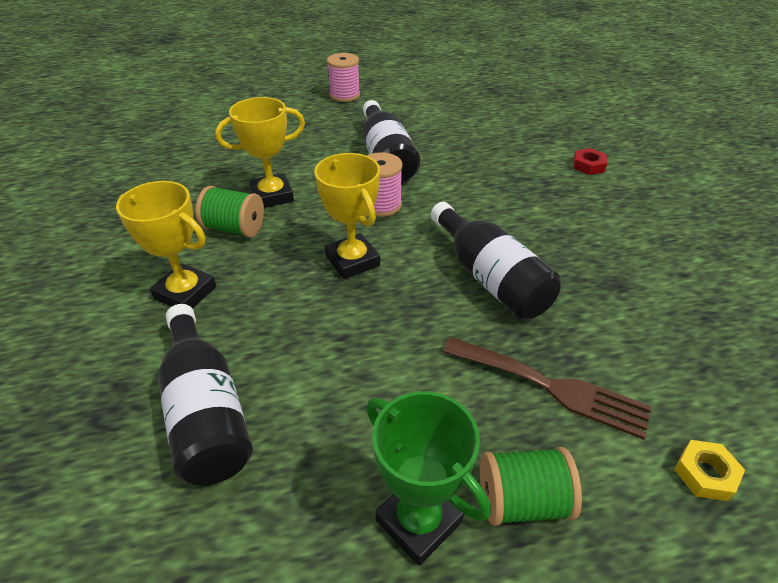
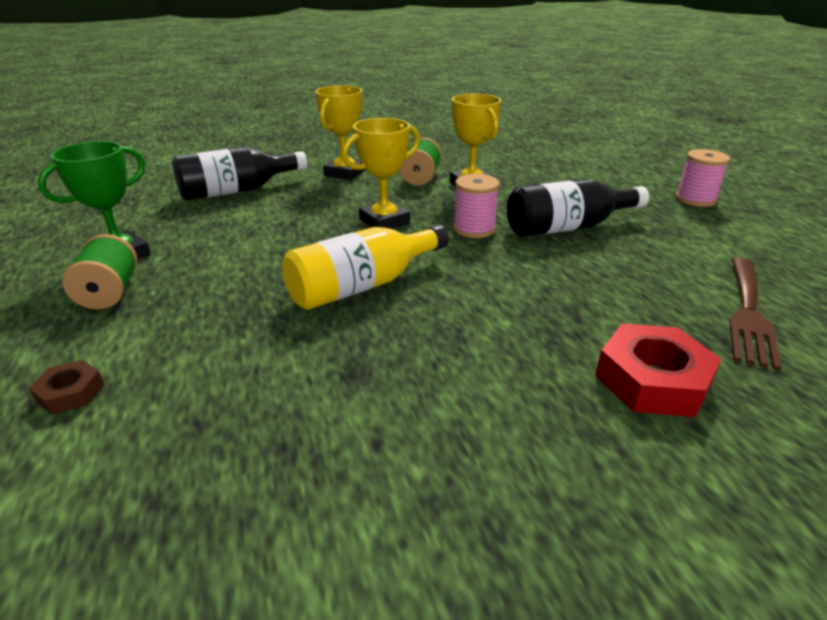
camera: 85 degrees right, 10 degrees down
(490, 278) = (363, 285): black bottle -> yellow bottle
(552, 387) = (209, 313): brown fork -> brown fork (748, 313)
(588, 165) = (652, 380): red nut -> red nut, size x1.88
(705, 474) = (70, 393): yellow nut -> brown nut

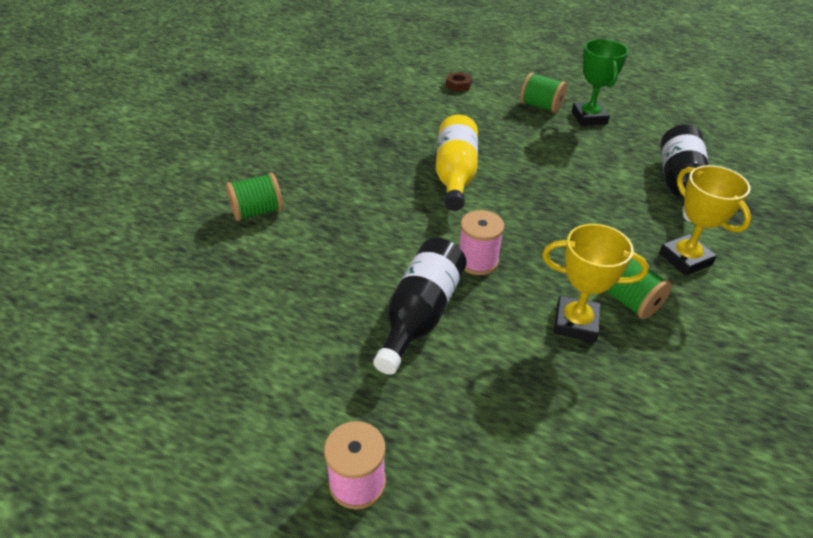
camera: 130 degrees right, 10 degrees up
(384, 221) = (540, 226): yellow trophy -> none
(652, 380) = (257, 212): red nut -> green spool
(748, 313) = (226, 296): brown fork -> none

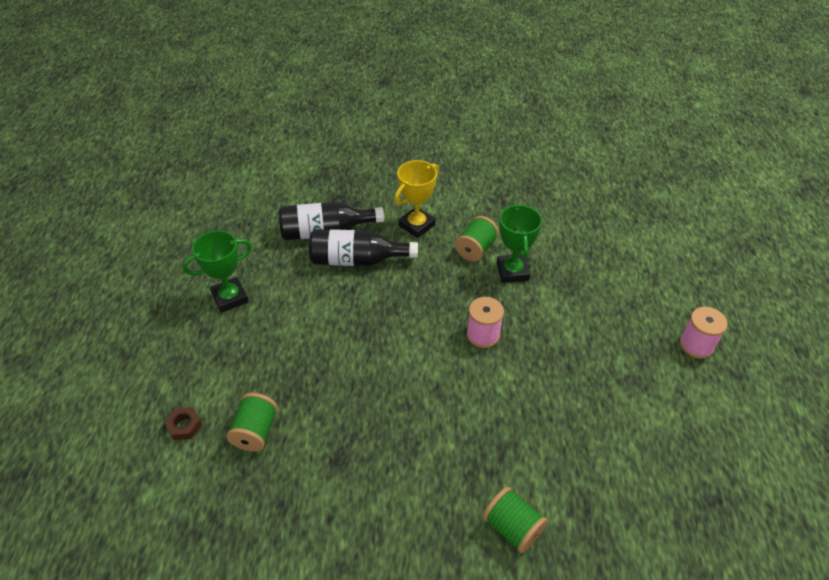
camera: 110 degrees left, 5 degrees up
(420, 314) = (558, 353): black bottle -> black bottle (357, 260)
(455, 175) = (374, 379): yellow bottle -> none
(540, 106) = (217, 338): green spool -> green spool (255, 431)
(575, 323) = (512, 271): yellow trophy -> green trophy

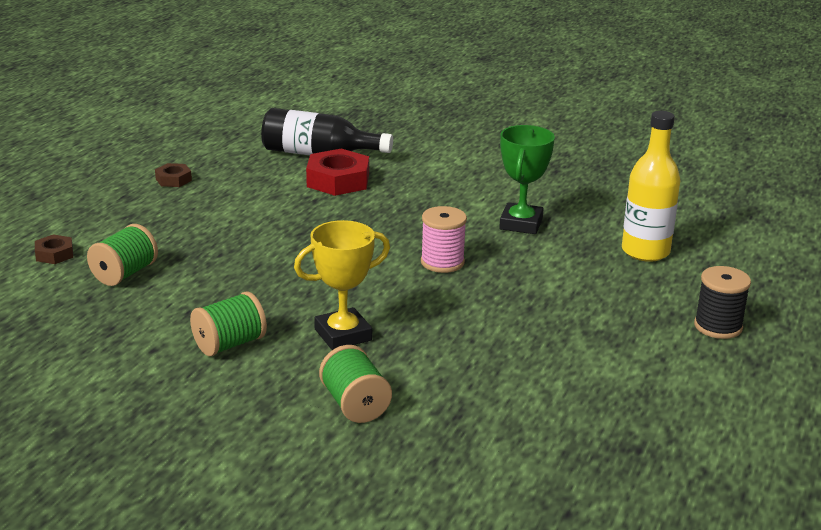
camera: 20 degrees right, 20 degrees down
(230, 298) = (173, 180): green trophy -> brown nut
(357, 260) = (338, 180): black bottle -> red nut
(416, 225) = (431, 169): yellow trophy -> yellow trophy (343, 335)
(476, 249) = (489, 199): green spool -> green spool (229, 344)
(609, 277) = (645, 251): none -> yellow bottle
(696, 345) = (718, 326): pink spool -> black spool

